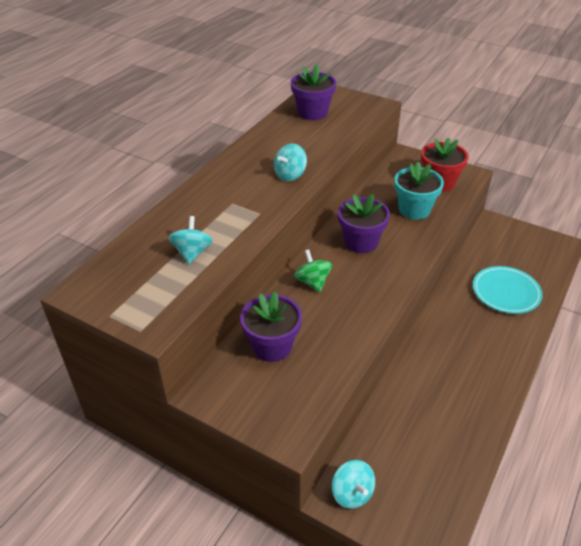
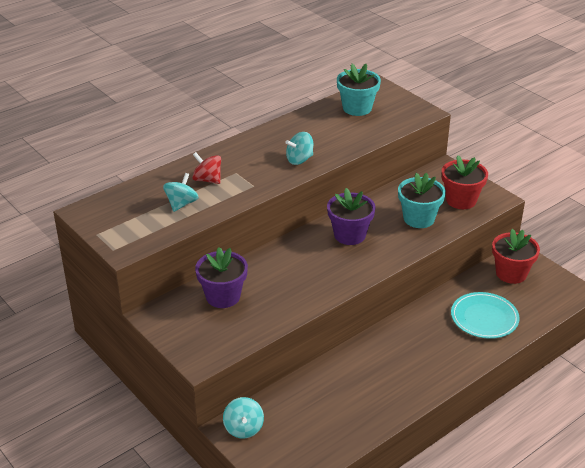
camera: 20 degrees right, 5 degrees down
(206, 218) = (207, 180): none -> red spinning top
(312, 113) = (357, 108): purple flower pot -> turquoise flower pot
(313, 282) = (286, 257): green spinning top -> none
(499, 242) = (511, 273): none -> red flower pot

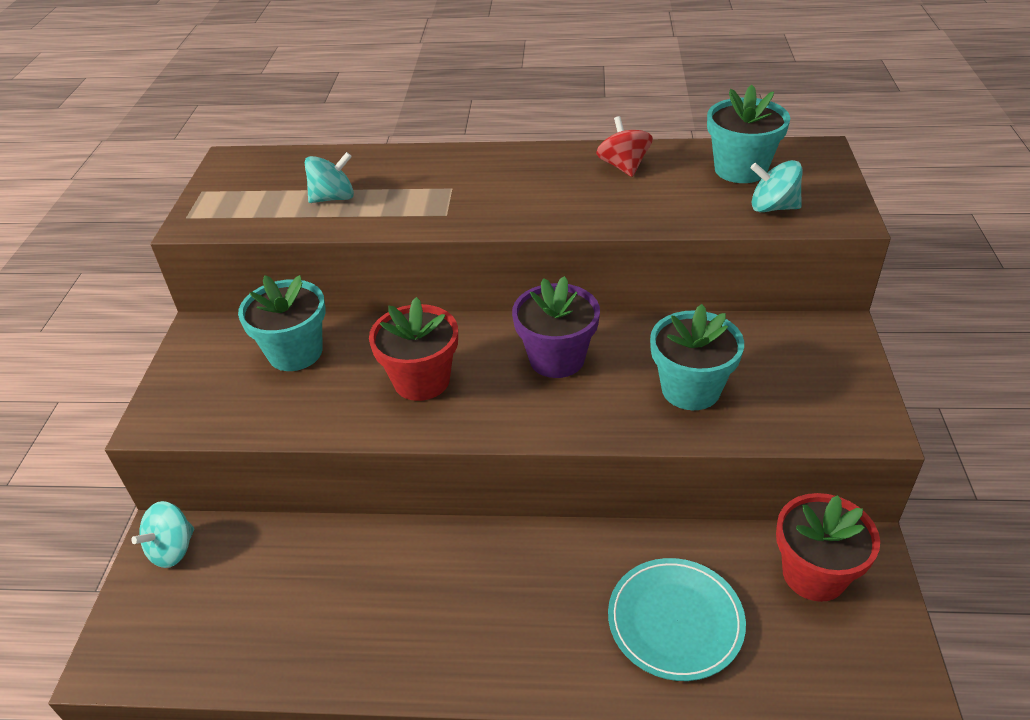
camera: 45 degrees right, 5 degrees up
(207, 180) = (406, 182): red spinning top -> red spinning top (623, 166)
(223, 296) = (295, 352): purple flower pot -> turquoise flower pot
(299, 160) = (554, 206): turquoise spinning top -> turquoise spinning top (773, 207)
(461, 200) = (800, 396): red flower pot -> red flower pot (421, 380)

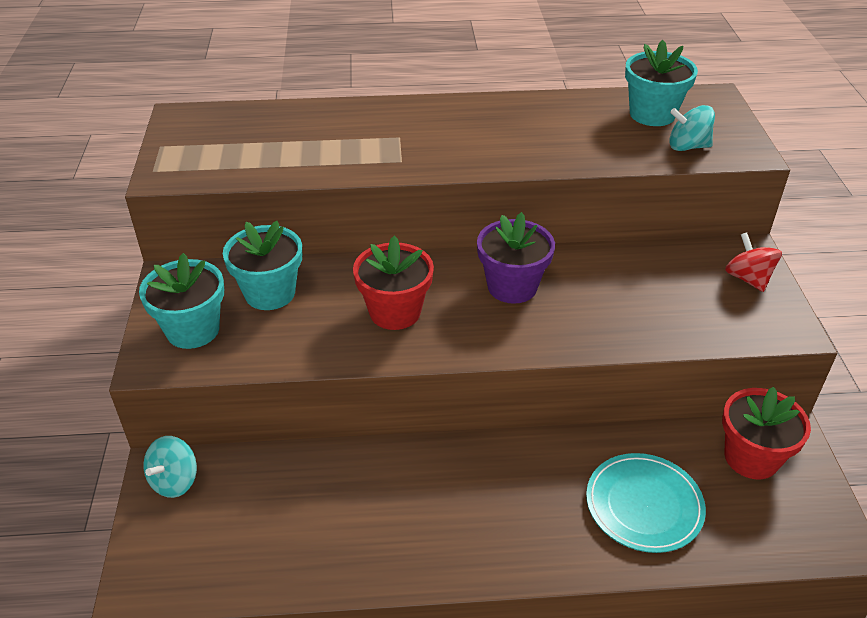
camera: 10 degrees left, 0 degrees up
(333, 198) = (291, 149): turquoise spinning top -> none
(623, 166) = (550, 114): red spinning top -> red spinning top (748, 278)
(690, 389) = (634, 307): turquoise flower pot -> turquoise flower pot (193, 330)

